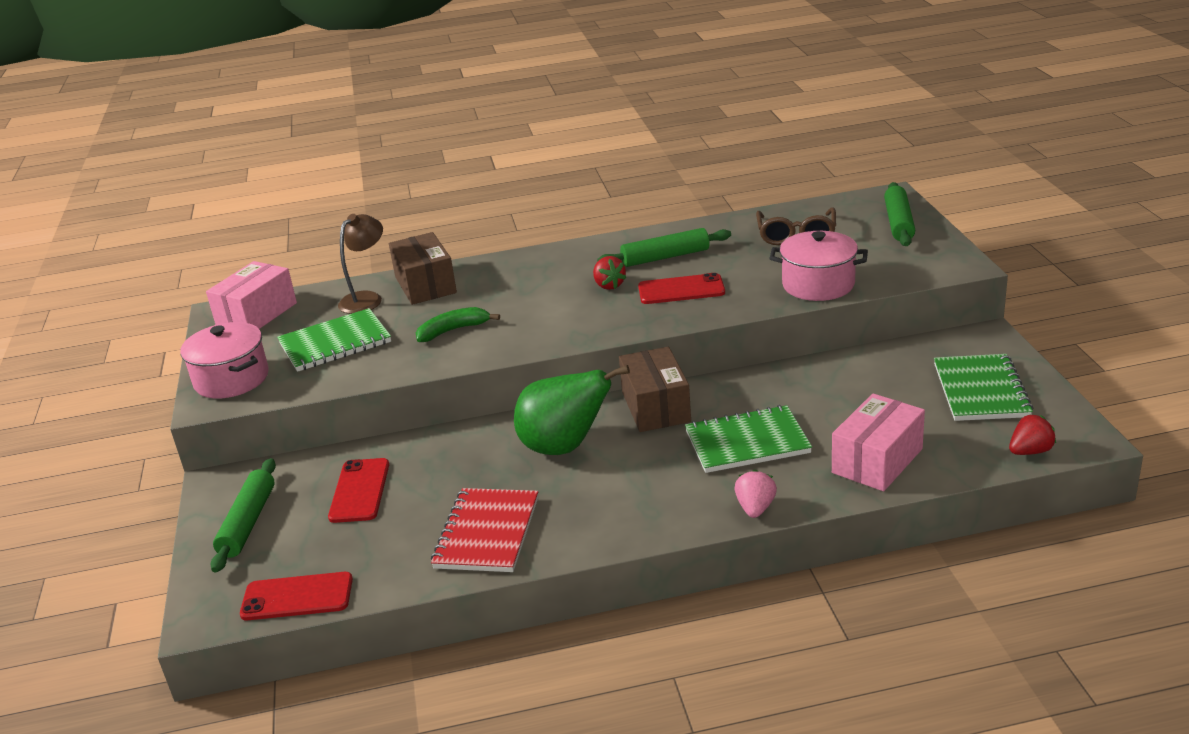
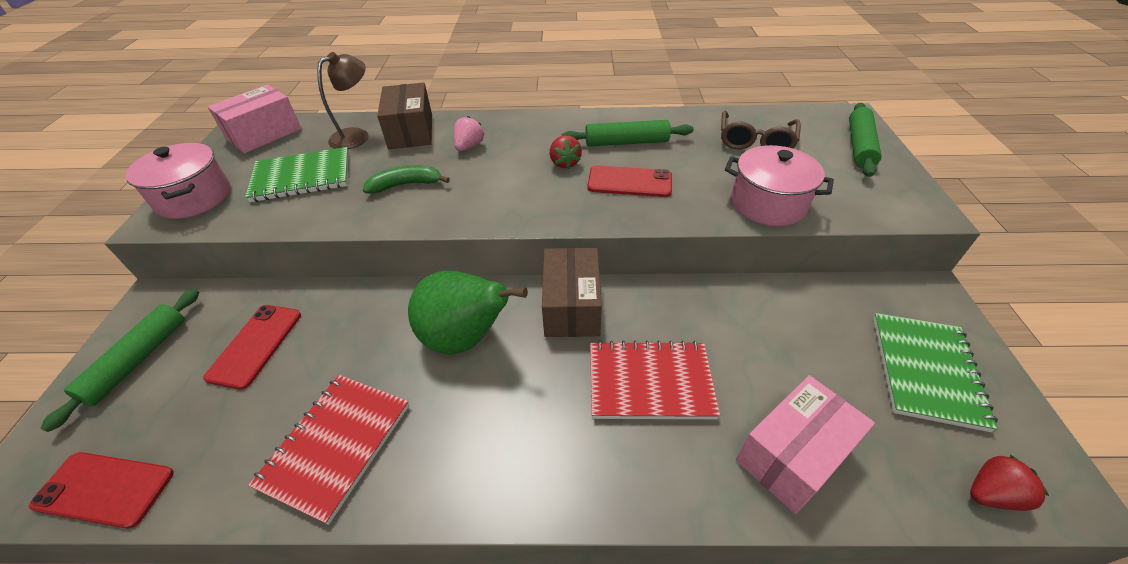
camera: 10 degrees right, 15 degrees up
(747, 442) = (650, 382): green notebook -> red notebook
(755, 508) = (633, 496): pink strawberry -> pink strawberry (469, 147)

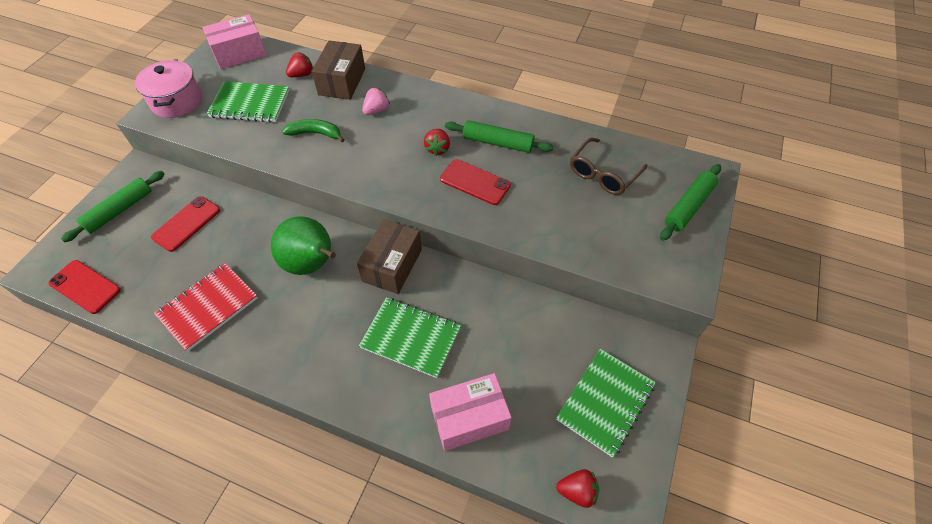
camera: 20 degrees right, 10 degrees up
(357, 136) = (302, 74): brown lamp -> red strawberry
(650, 382) = (411, 338): red notebook -> green notebook
(768, 204) = (565, 236): pink pot -> none

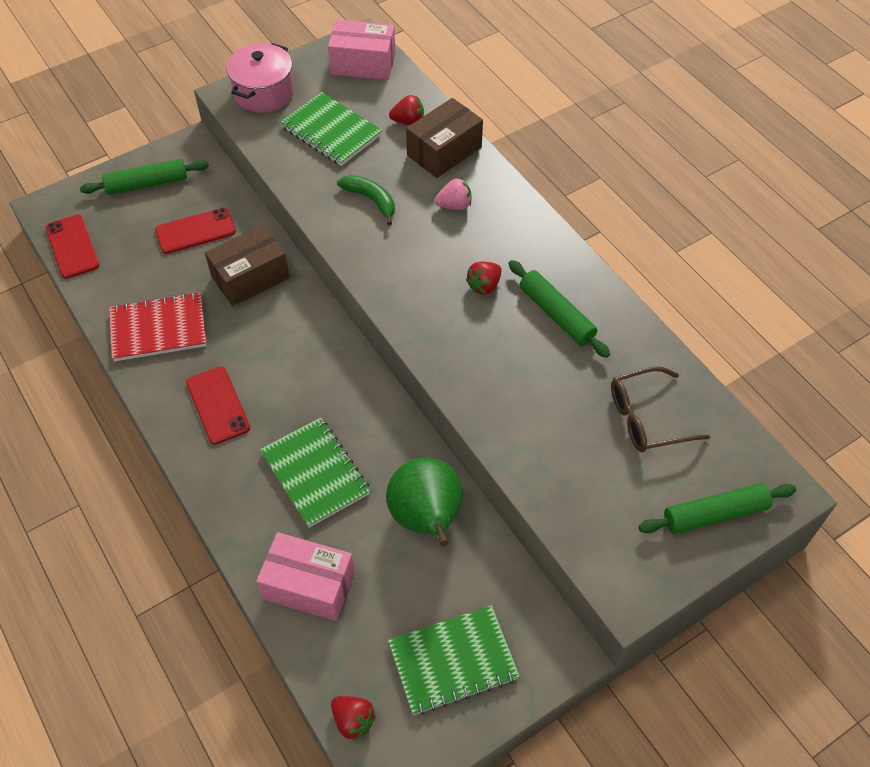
camera: 35 degrees right, 0 degrees up
(312, 264) = (279, 341): green pear -> green pear (426, 519)
(392, 265) = (354, 388): brown box -> brown box (250, 277)
(475, 182) = (493, 346): red phone -> red phone (218, 405)

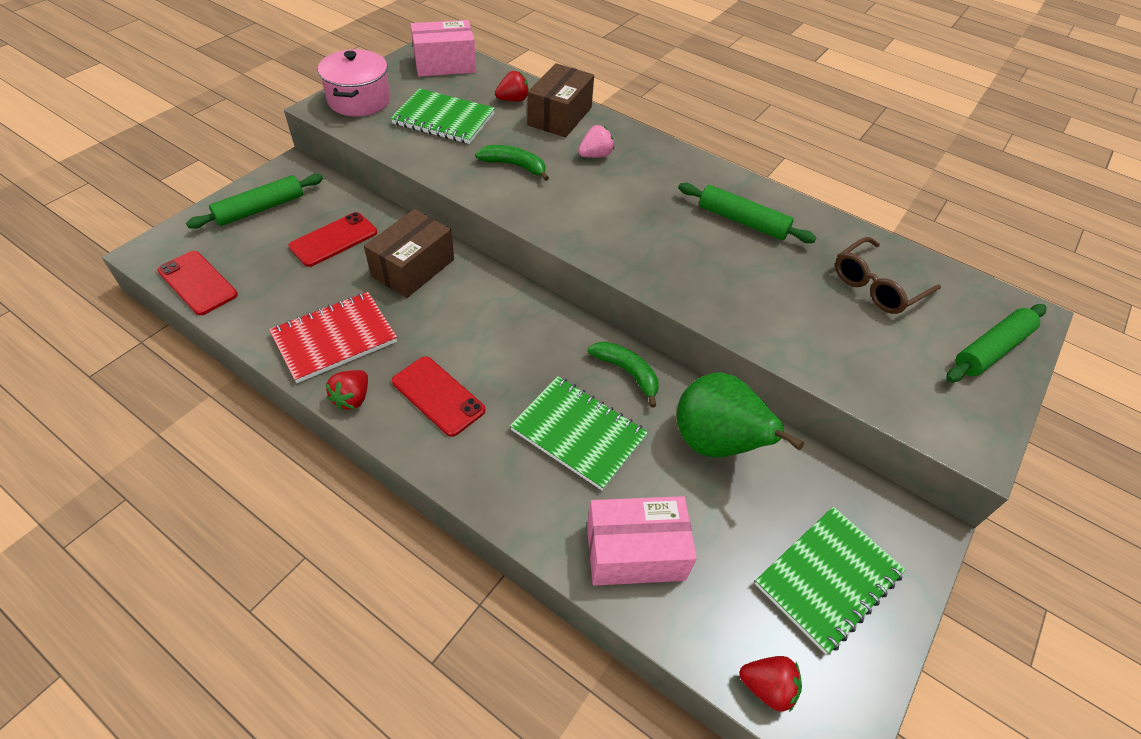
camera: 25 degrees left, 5 degrees down
(386, 431) = (627, 373): none -> green banana
(484, 286) = (663, 213): red strawberry -> red strawberry (352, 398)

